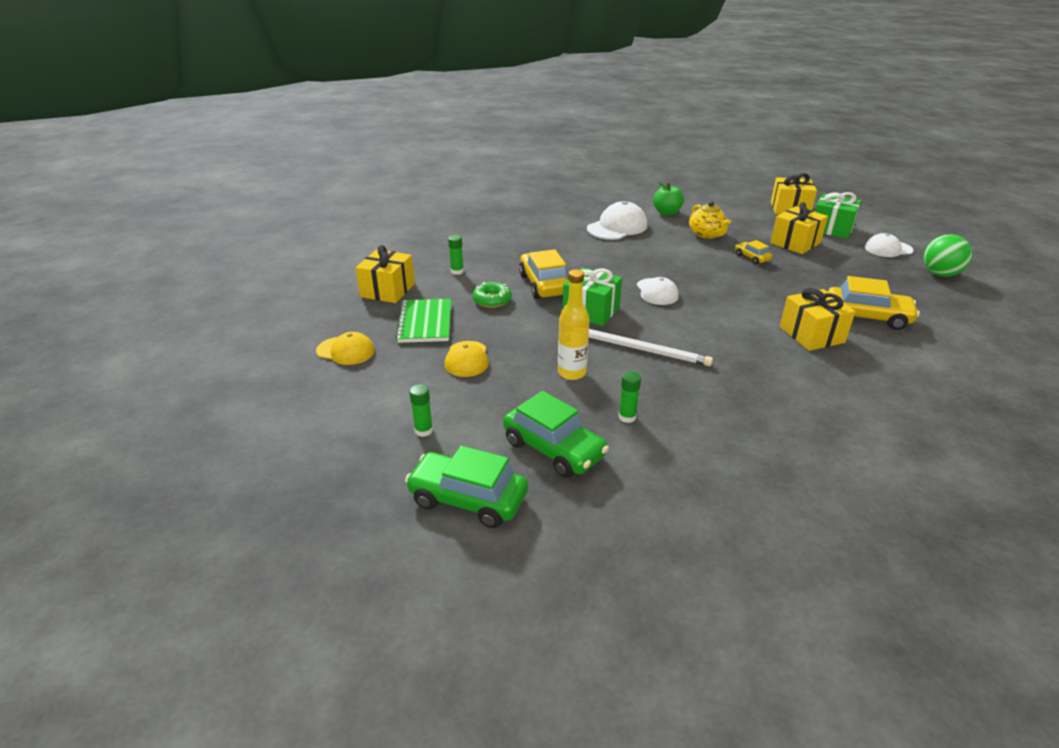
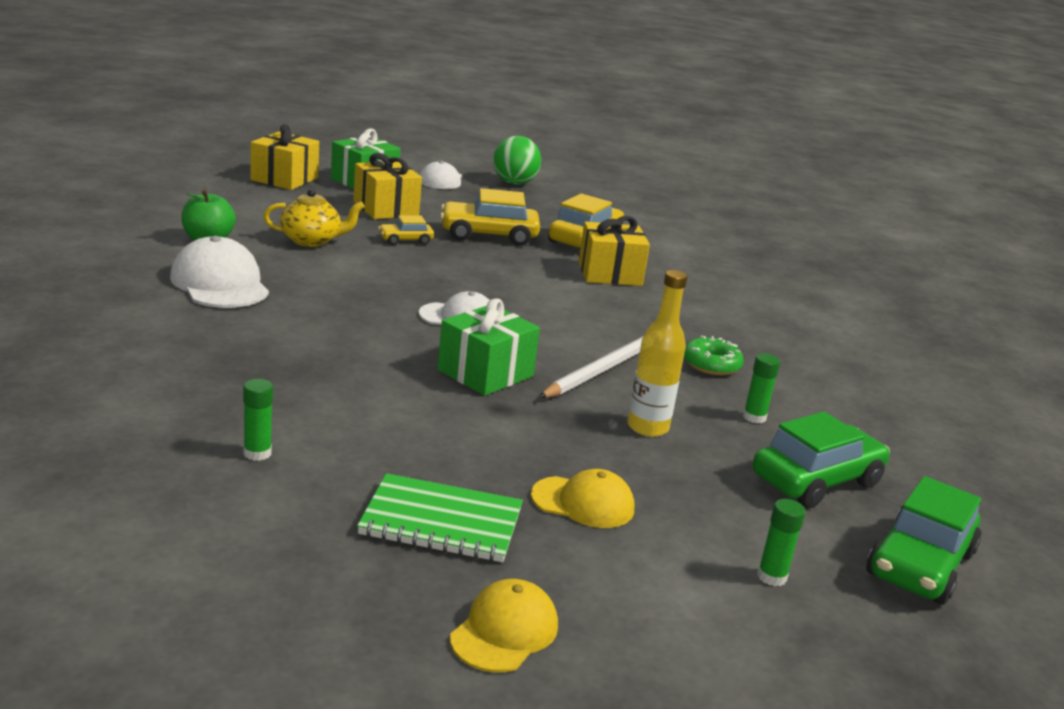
camera: 80 degrees left, 10 degrees down
(388, 290) = (276, 545): yellow gift -> none
(492, 300) = (399, 442): green donut -> green donut (711, 364)
(544, 285) = (376, 386): yellow car -> yellow car (488, 235)

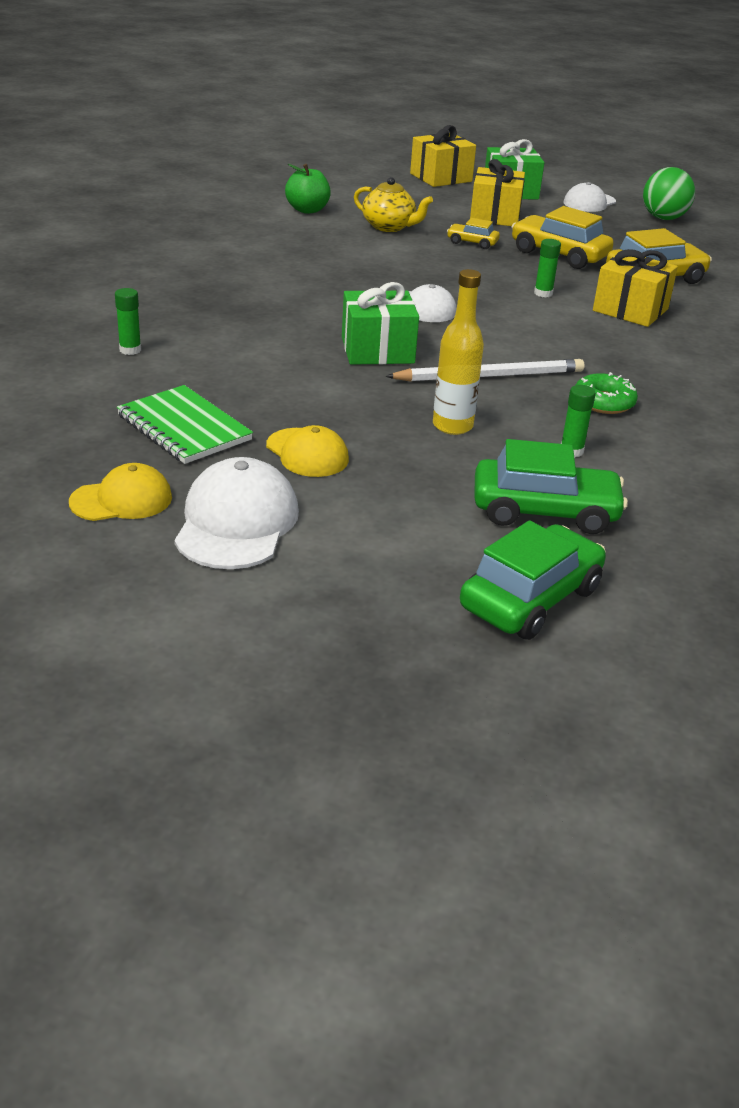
camera: 40 degrees right, 10 degrees up
(220, 283) = (270, 241): white cap -> white cap (236, 522)
(771, 577) = (375, 551): green glue stick -> green glue stick (543, 293)
(920, 564) = (530, 598): green car -> green car turned 150 degrees clockwise

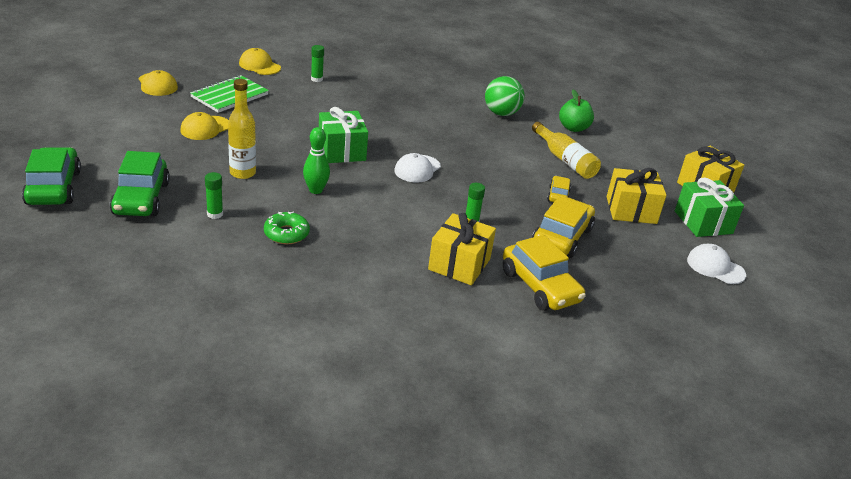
camera: 80 degrees right, 0 degrees up
(60, 395) = (259, 65): none -> yellow cap
(236, 522) = (135, 111): white cap -> none
(389, 227) = (565, 160): yellow teapot -> yellow bottle
(490, 376) = (315, 190): white pencil -> green bowling pin
(530, 598) = (54, 187): green car -> green car turned 135 degrees counterclockwise
(663, 218) = (710, 312): green ball -> green ball (501, 113)

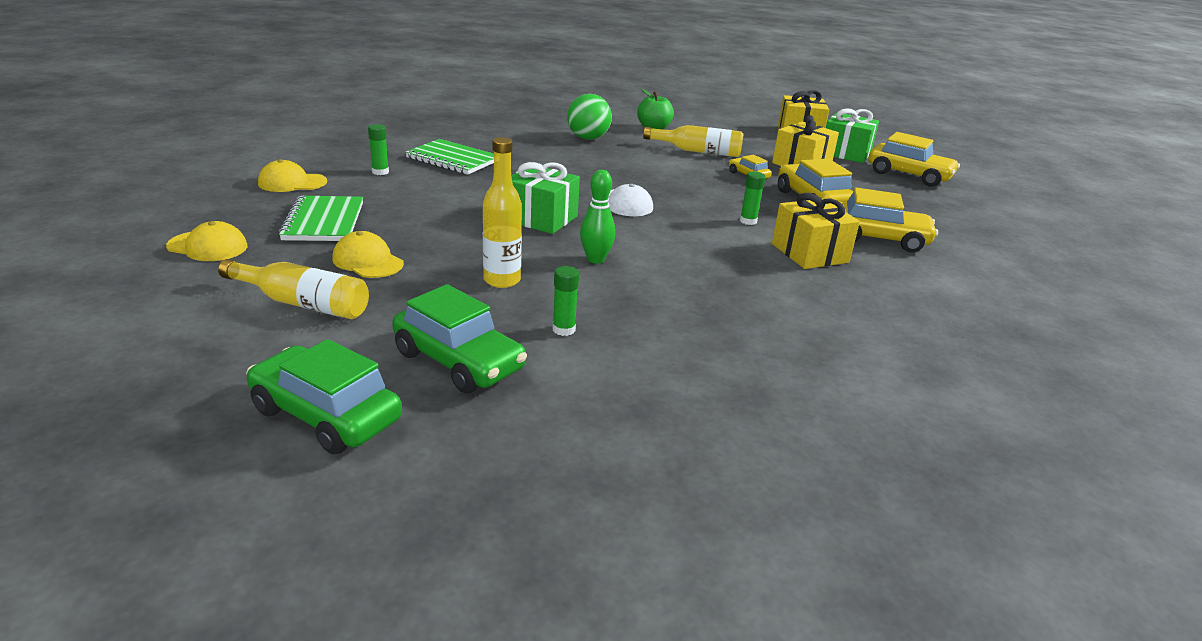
camera: 45 degrees left, 5 degrees down
(139, 134) = (302, 303): none -> yellow bottle
(205, 128) = (368, 261): yellow cap -> yellow cap turned 135 degrees clockwise
(286, 234) = (658, 307): green donut -> none
(375, 89) = (453, 159): none -> green notebook
(715, 267) = (909, 175): white cap -> yellow car

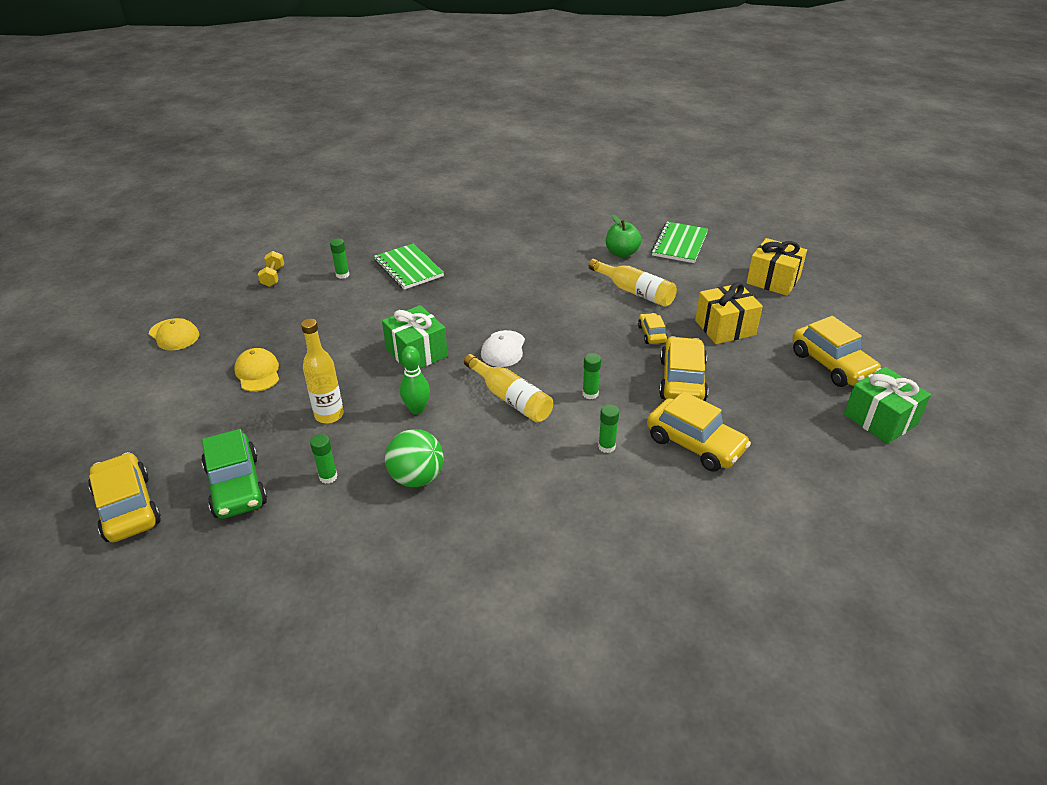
camera: 30 degrees right, 10 degrees up
(292, 183) = (273, 277): yellow cap -> yellow dumbbell
(302, 303) = (188, 404): yellow bottle -> yellow bottle (511, 398)
(324, 221) = (262, 324): green notebook -> green notebook (680, 244)
(326, 415) = (127, 507): green car -> yellow car
(588, 138) = (546, 258): green ball -> green ball (417, 478)
(809, 253) = (606, 446): yellow gift -> green glue stick
(845, 153) = (793, 319): green gift -> green gift (880, 419)

